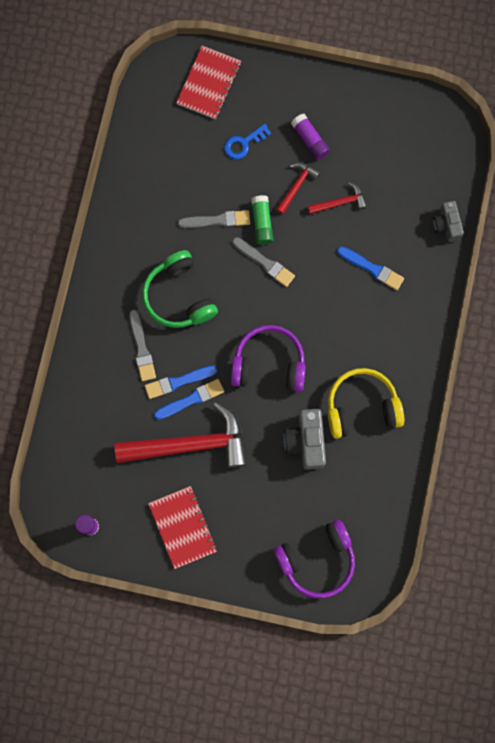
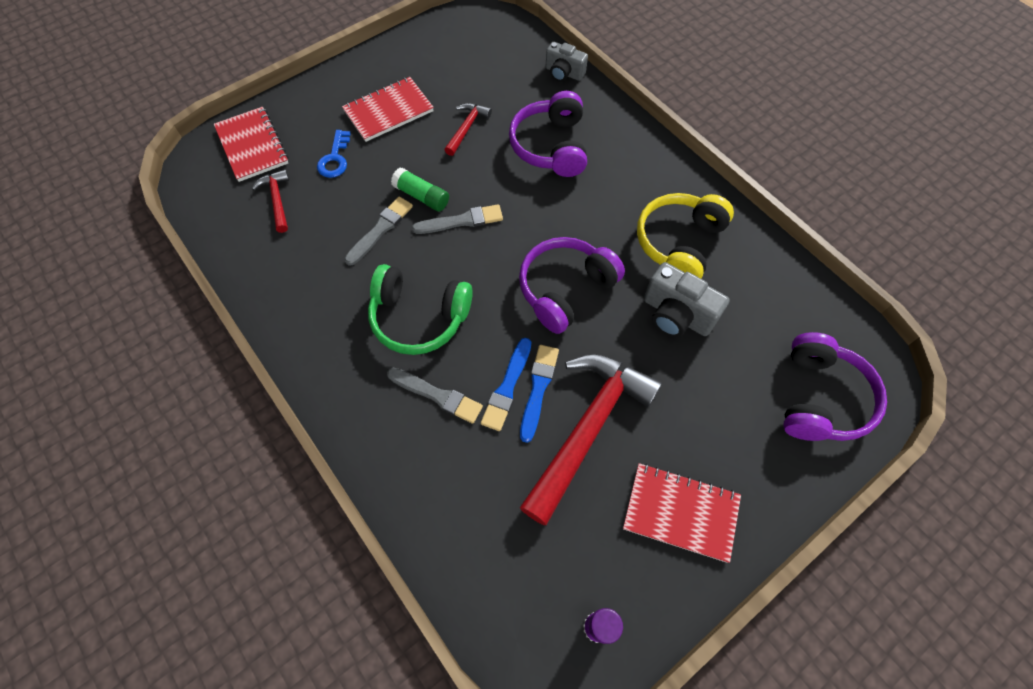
camera: 50 degrees left, 15 degrees down
(296, 186) = (417, 148): red hammer -> red hammer (277, 200)
(310, 140) = (388, 111): purple glue stick -> red notebook
(372, 268) = (551, 146): blue brush -> purple headphones

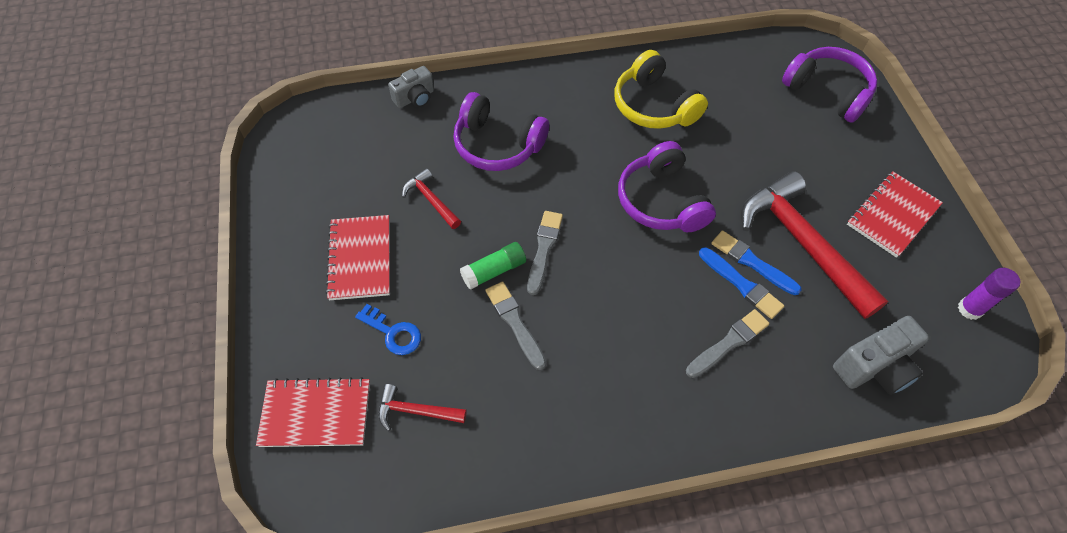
camera: 65 degrees left, 5 degrees down
(419, 317) = (637, 327): green headphones -> none
(676, 314) = (721, 139): grey camera -> grey camera (874, 367)

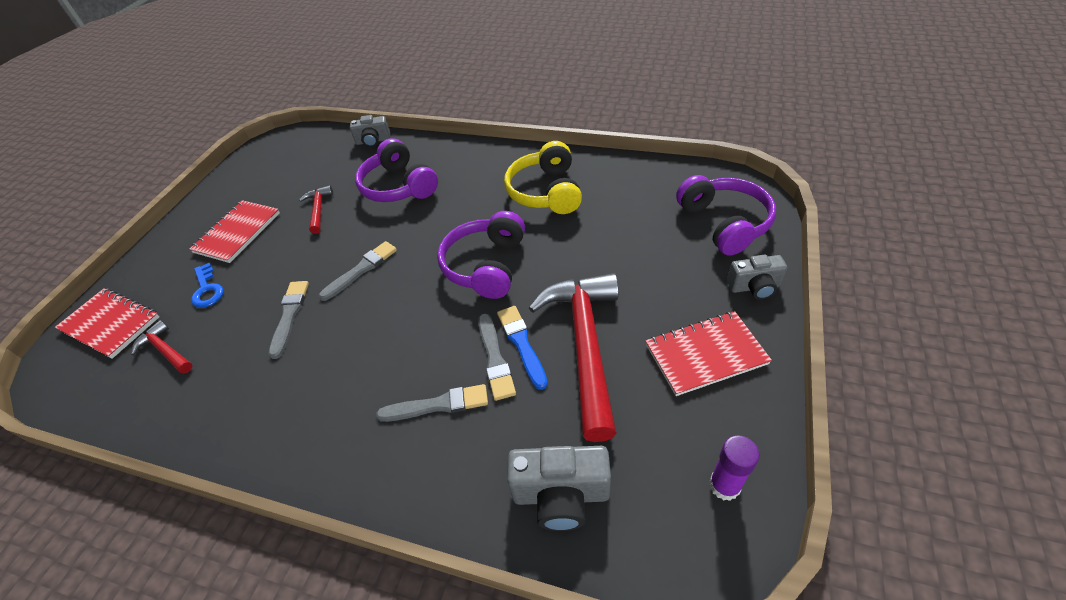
camera: 35 degrees right, 10 degrees down
(494, 271) = (312, 272): green glue stick -> none
(741, 284) = (495, 359): blue brush -> grey brush
(888, 144) = (754, 287): none -> grey camera

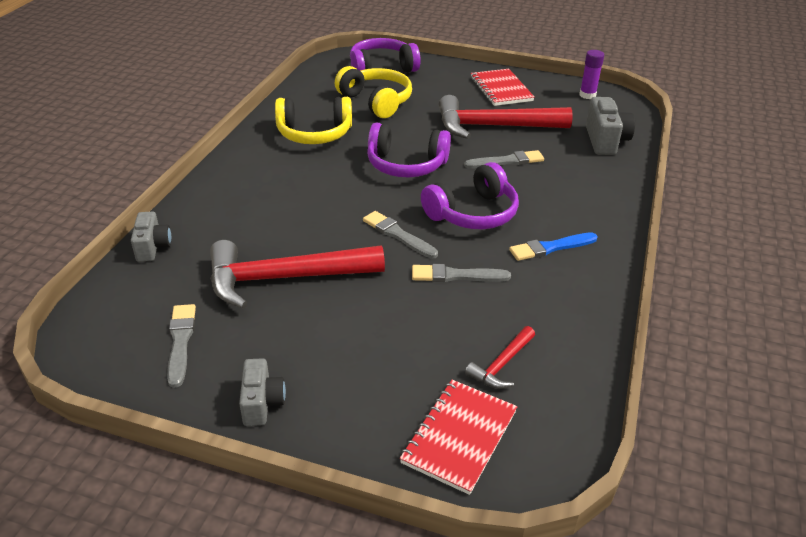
camera: 95 degrees left, 10 degrees down
(207, 289) = (409, 352): blue key -> none
(237, 233) = (306, 347): red notebook -> none
(318, 209) = (284, 278): red hammer -> red hammer, size x2.16
(398, 186) = (265, 220): purple headphones -> purple headphones (473, 213)
(438, 405) = (549, 185): grey brush -> grey brush (180, 342)
(522, 344) = (492, 150): blue brush -> blue brush (550, 247)
(630, 228) = (376, 101): none -> yellow headphones
(754, 287) = (446, 68): grey camera -> grey camera (262, 403)

